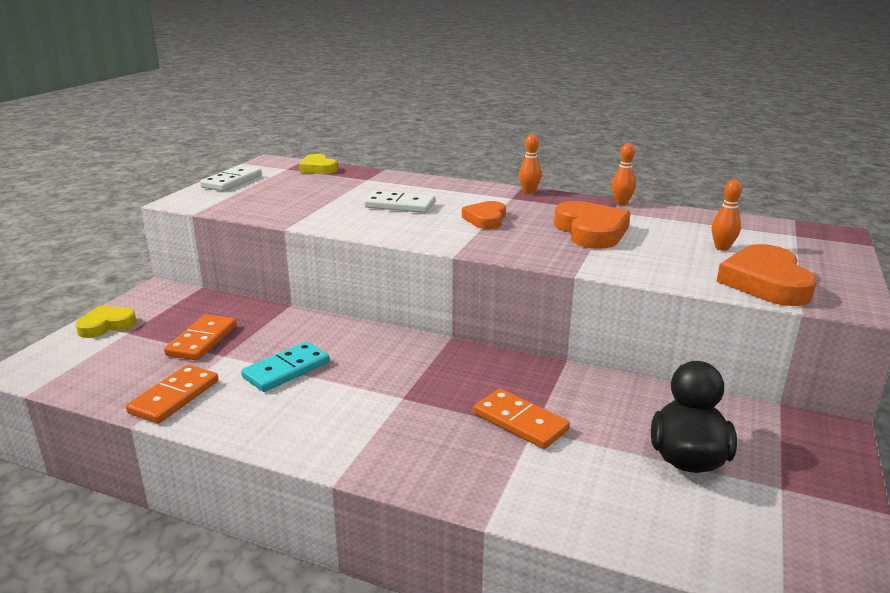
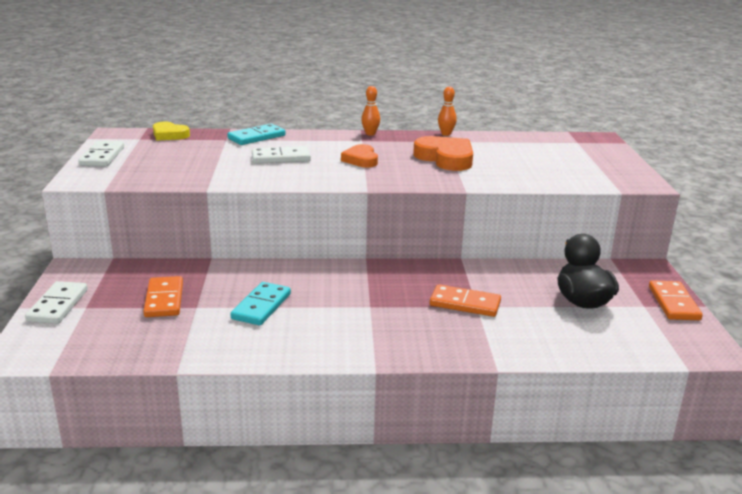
camera: 25 degrees left, 0 degrees up
(106, 325) = (58, 305): yellow heart -> white domino
(174, 397) = (189, 345): orange domino -> orange domino (674, 303)
(400, 181) = (256, 137): none -> turquoise domino
(722, 248) = (541, 157): orange bowling pin -> none
(765, 282) = (586, 177): orange heart -> none

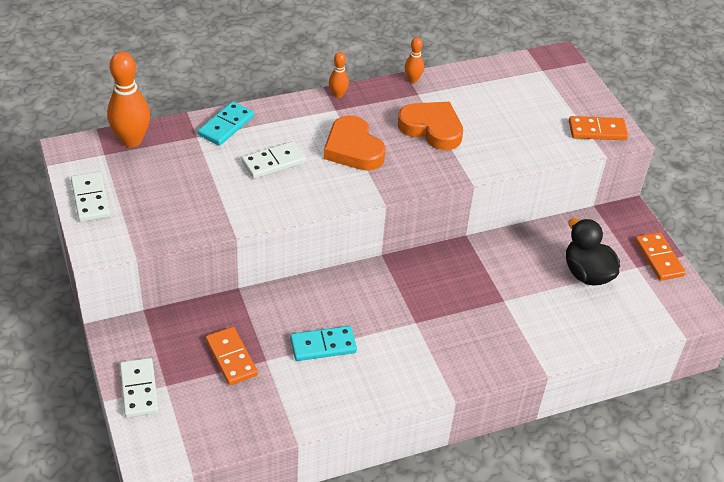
camera: 20 degrees left, 20 degrees up
(169, 135) = (131, 140): yellow heart -> orange bowling pin
(261, 306) = (323, 345): turquoise domino -> turquoise domino turned 75 degrees clockwise
(361, 160) = (353, 149): orange heart -> orange heart, size x1.60
(465, 303) = (493, 299): orange domino -> orange domino (597, 130)

